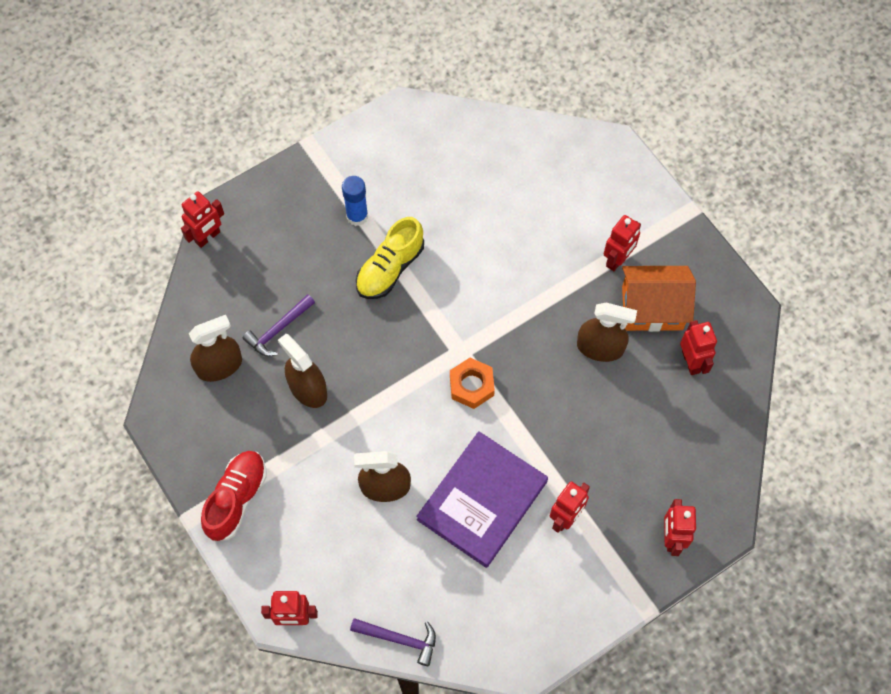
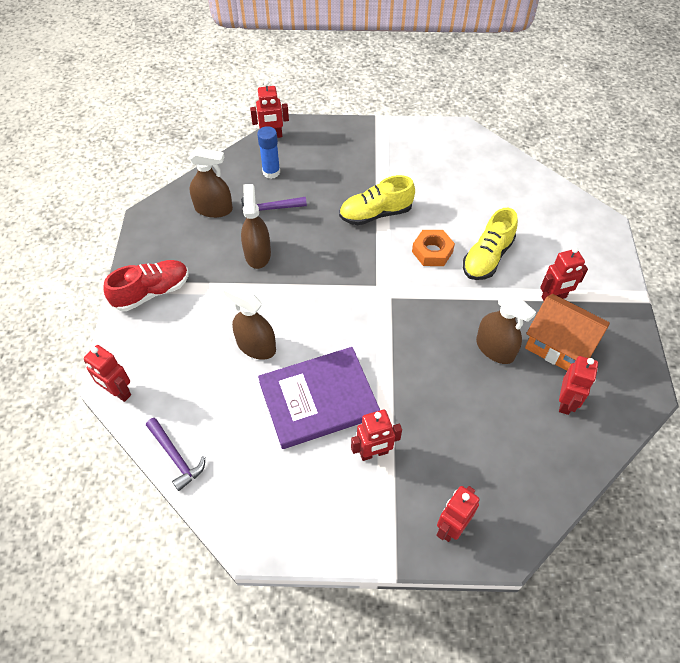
camera: 35 degrees right, 10 degrees down
(357, 216) = (378, 173): blue glue stick -> blue glue stick (271, 172)
(471, 385) = (374, 317): orange nut -> orange nut (432, 252)
(530, 253) = (487, 257): none -> yellow shoe

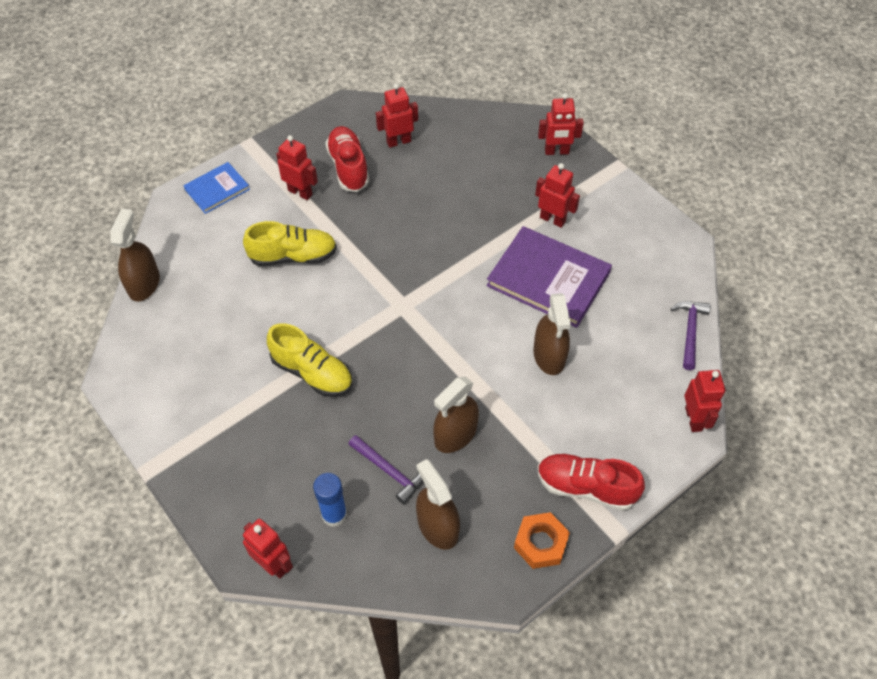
camera: 130 degrees left, 0 degrees up
(432, 252) = (322, 298): orange nut -> orange nut (540, 543)
(495, 348) = (390, 202): brown spray bottle -> brown spray bottle (144, 284)
(559, 345) = (348, 167): orange house -> red shoe
(597, 250) = (217, 189): none -> blue book

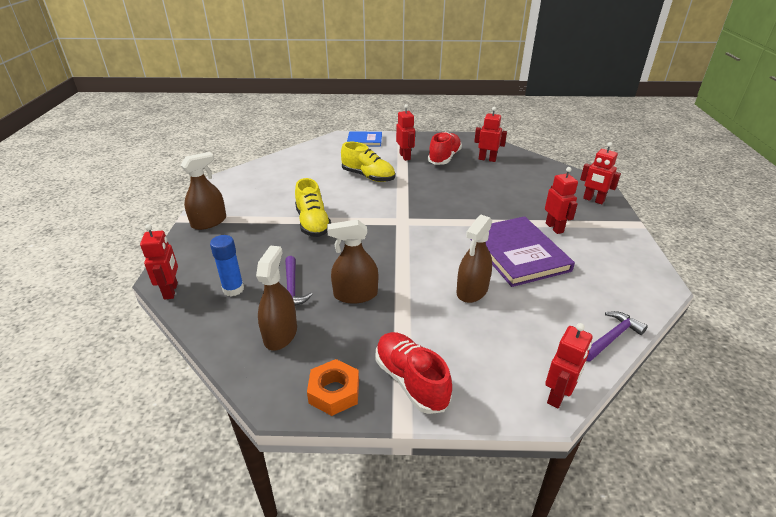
camera: 40 degrees right, 20 degrees down
(144, 284) = (284, 156): brown spray bottle -> brown spray bottle (209, 222)

